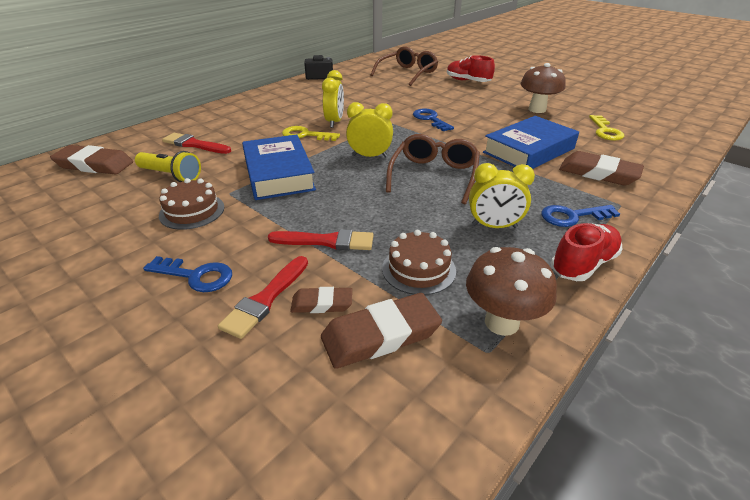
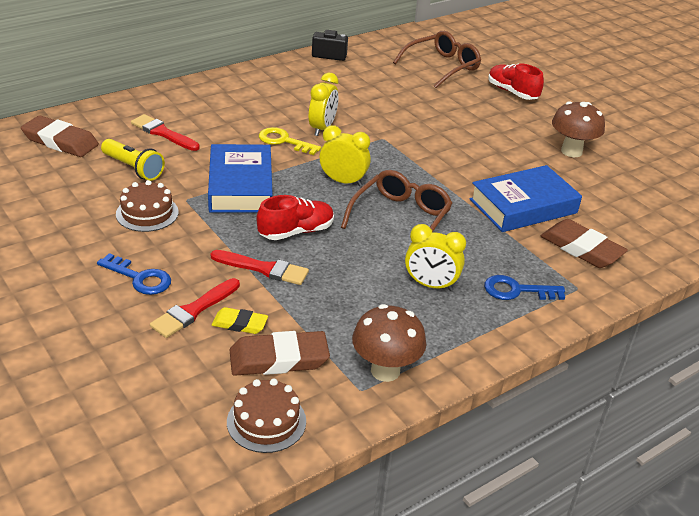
camera: 10 degrees right, 0 degrees up
(322, 303) = (240, 324): brown eraser -> yellow eraser
(418, 269) = (336, 311): brown cake -> brown cake (266, 421)
(430, 119) = (434, 143): blue key -> none
(583, 264) = (492, 338): red shoe -> red shoe (296, 232)
(605, 131) = (632, 196): yellow key -> none

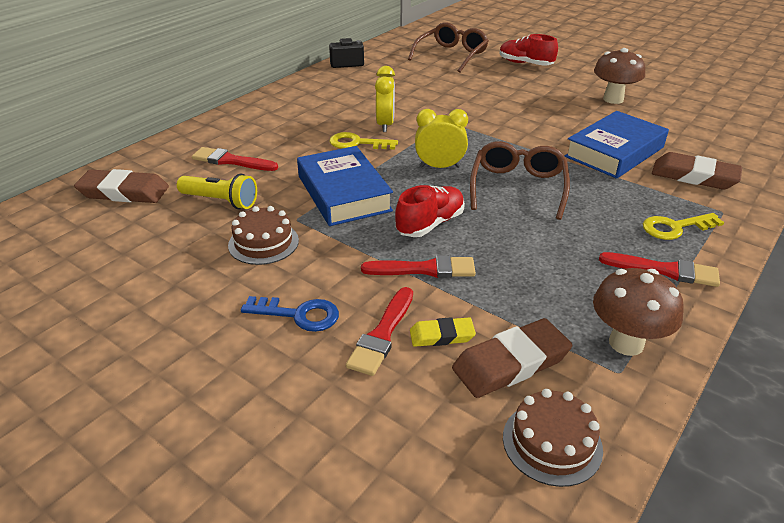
camera: 15 degrees left, 0 degrees up
(430, 285) = (596, 243): yellow clock -> none
(472, 324) = (665, 270): none -> red brush
(517, 290) = (675, 227): blue key -> yellow key

